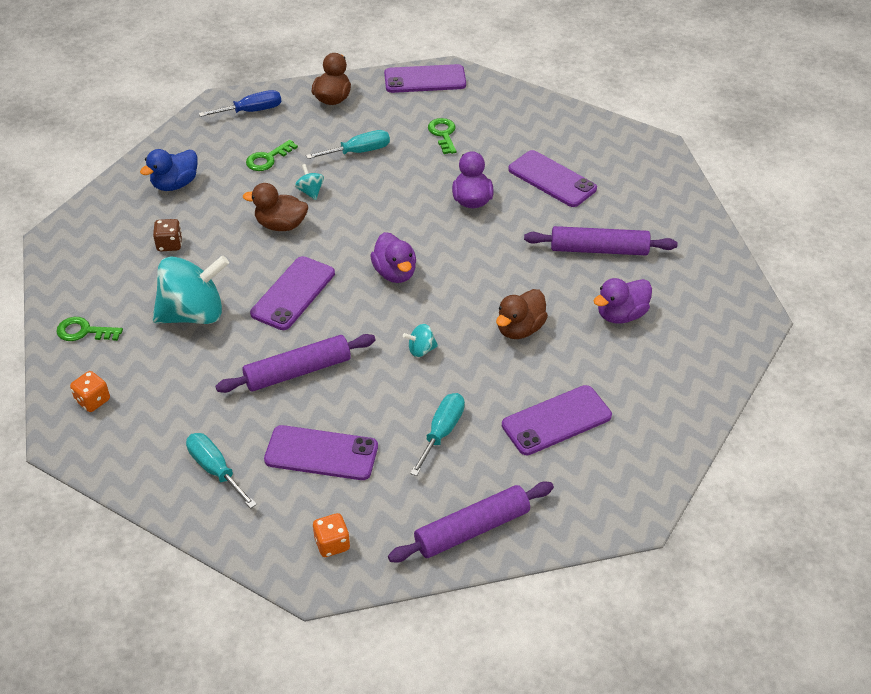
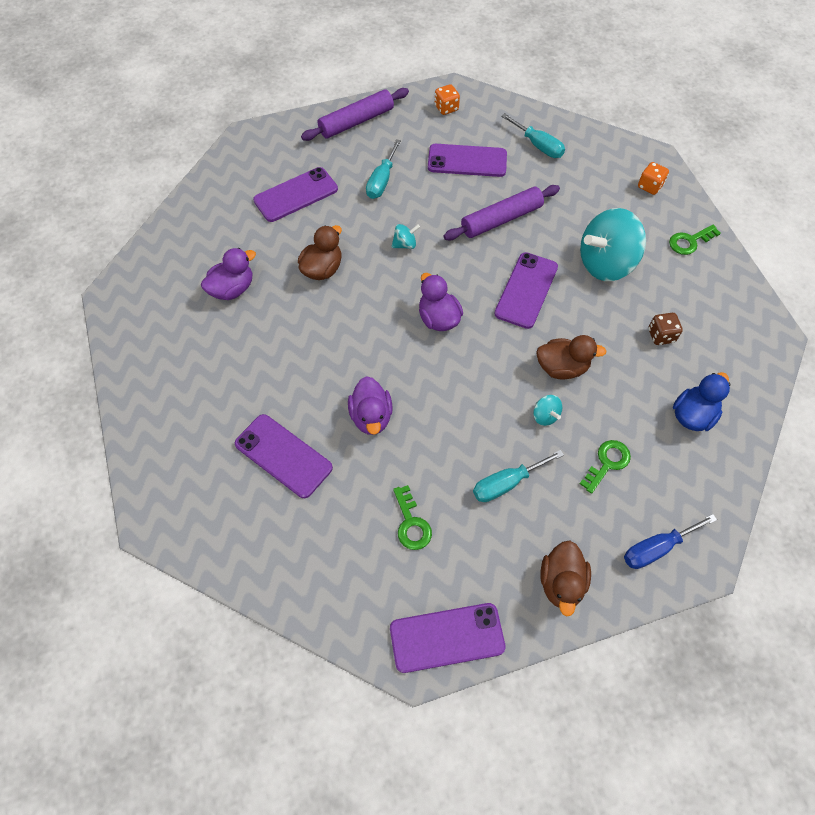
camera: 175 degrees right, 15 degrees up
(84, 331) = (689, 241): green key -> green key turned 150 degrees clockwise
(599, 249) = (243, 361): purple rolling pin -> none

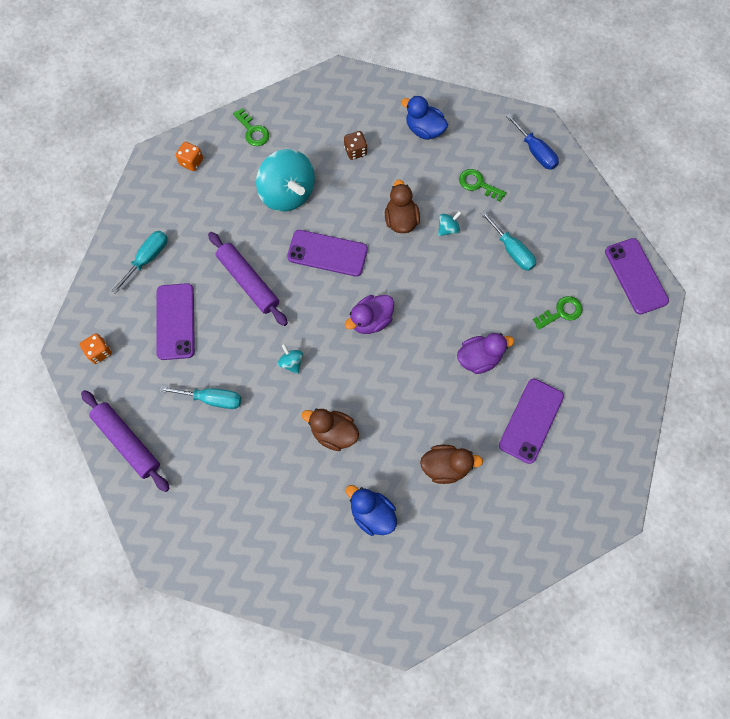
camera: 100 degrees left, 10 degrees up
(232, 289) = (372, 513): purple duck -> blue duck
(296, 195) = (242, 482): purple phone -> none
(561, 583) = (576, 208): brown duck -> brown duck (445, 466)

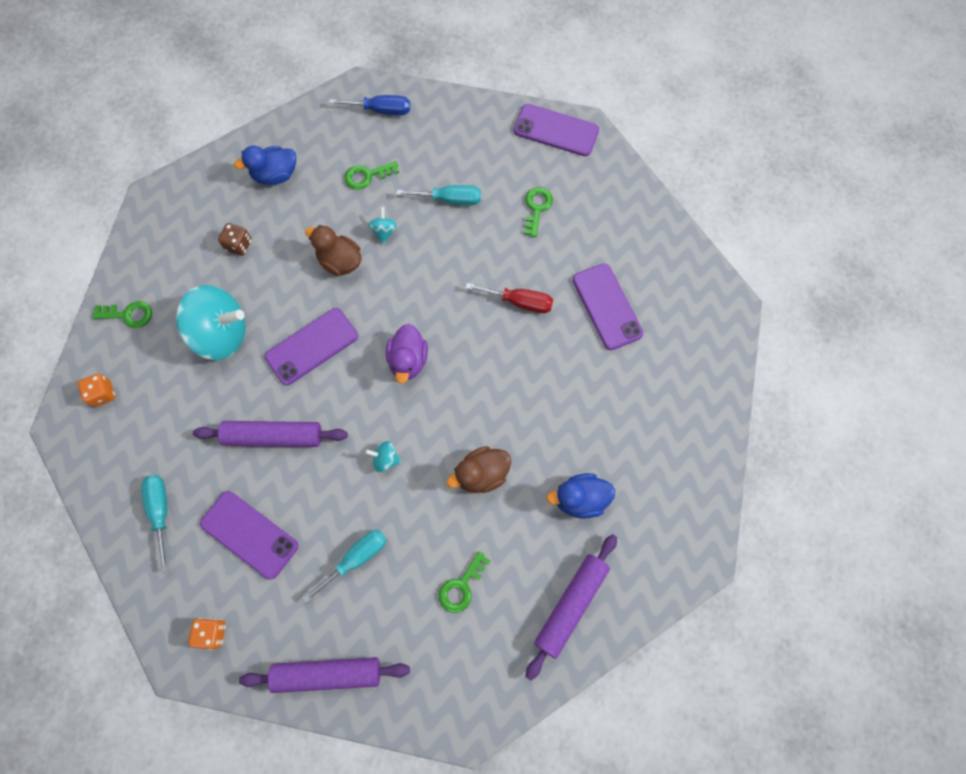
camera: 50 degrees left, 0 degrees up
(247, 481) = (461, 586): none -> green key
(293, 565) = (571, 605): none -> purple rolling pin
(445, 466) = (589, 405): brown duck -> none
(479, 358) = (520, 302): purple duck -> red screwdriver

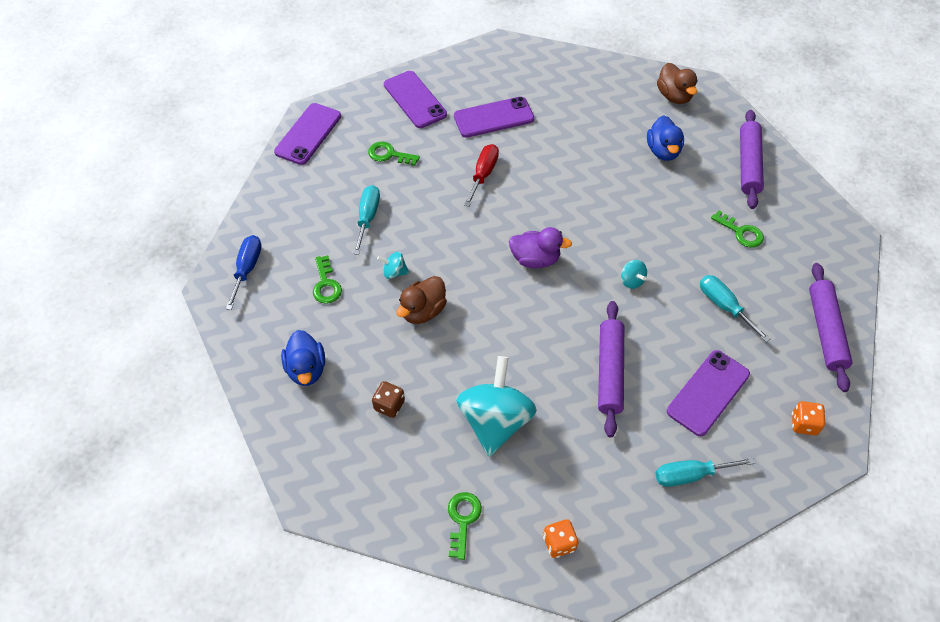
camera: 85 degrees left, 15 degrees down
(312, 346) = (515, 337): purple phone -> purple phone (415, 100)
(385, 459) = (631, 281): turquoise spinning top -> turquoise spinning top turned 45 degrees counterclockwise
(481, 474) = (644, 212): brown duck -> brown duck (674, 96)
(571, 605) = (748, 164): purple rolling pin -> purple rolling pin turned 60 degrees clockwise

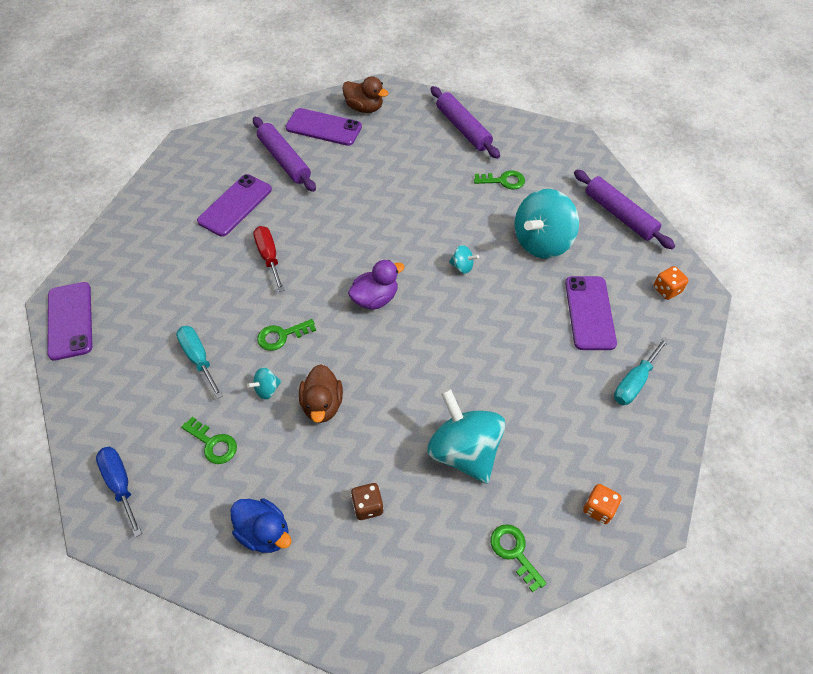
camera: 40 degrees left, 0 degrees up
(389, 154) = (168, 291): green key -> green key (281, 336)
(415, 100) = (149, 230): purple phone -> purple phone (323, 127)
(610, 372) = (511, 347): purple rolling pin -> purple rolling pin (284, 160)
(663, 151) = (394, 154): blue duck -> none
(724, 306) = (542, 242): turquoise screwdriver -> turquoise spinning top

